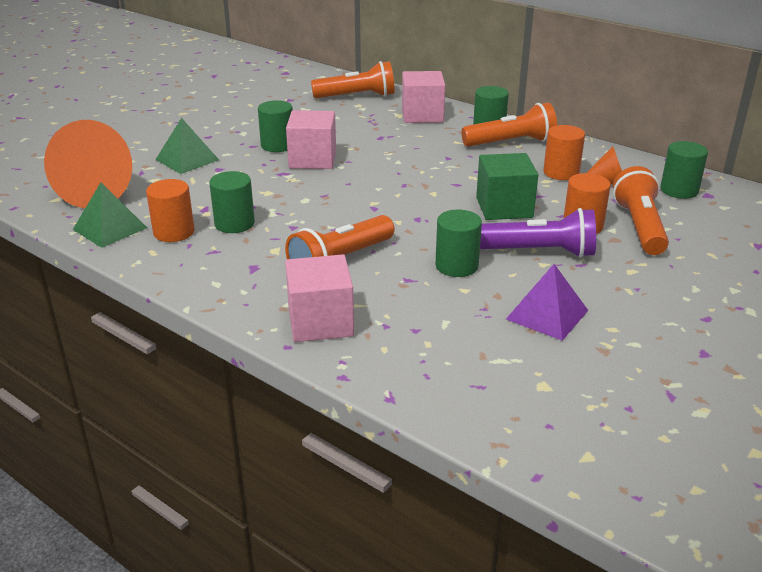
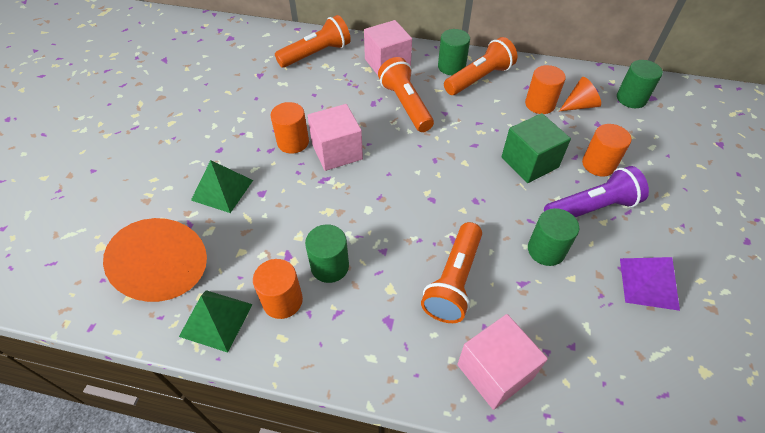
camera: 25 degrees left, 20 degrees up
(277, 145) = (293, 142): green cylinder -> orange cylinder
(639, 226) = (635, 151): orange flashlight -> orange flashlight (405, 105)

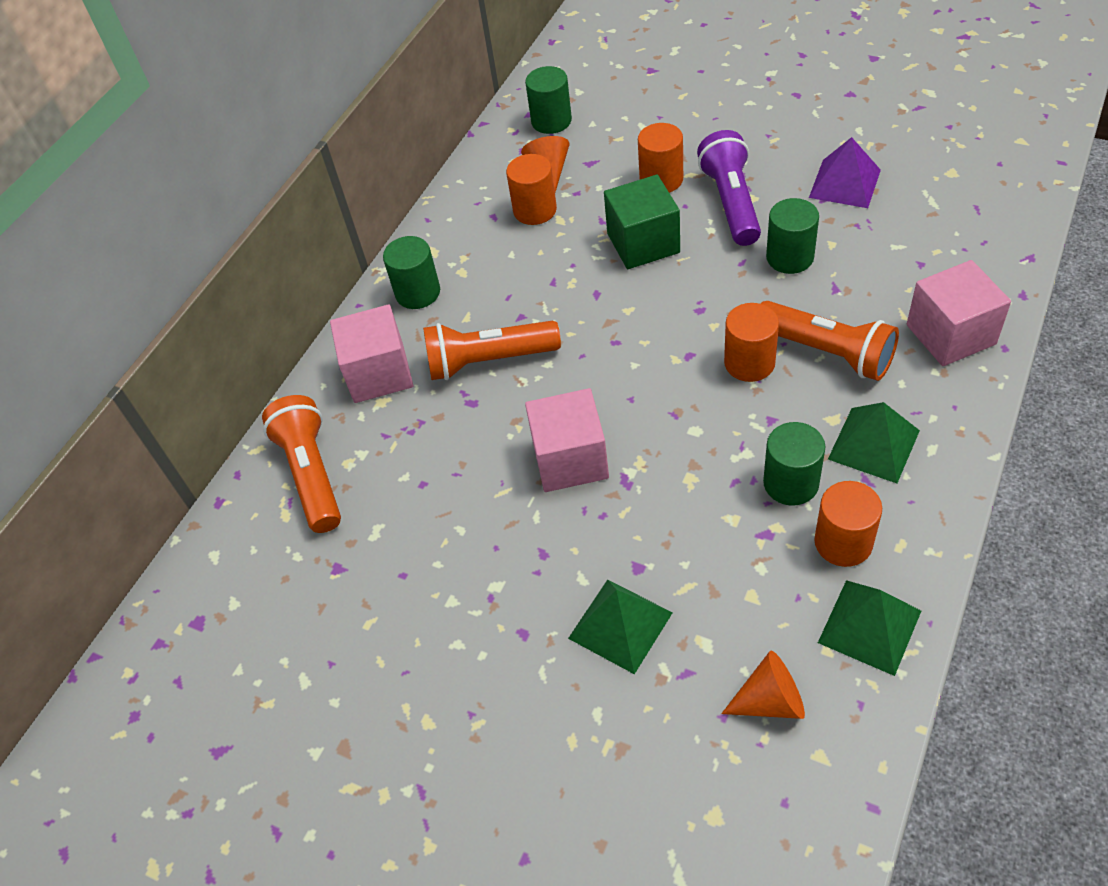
camera: 70 degrees left, 0 degrees up
(167, 267) = (770, 700): orange cone -> orange cone, size x0.50
(293, 142) = (533, 519): orange cylinder -> orange cylinder (749, 363)
(369, 317) = (874, 445): none -> green pyramid
(479, 78) = (457, 264): orange flashlight -> none

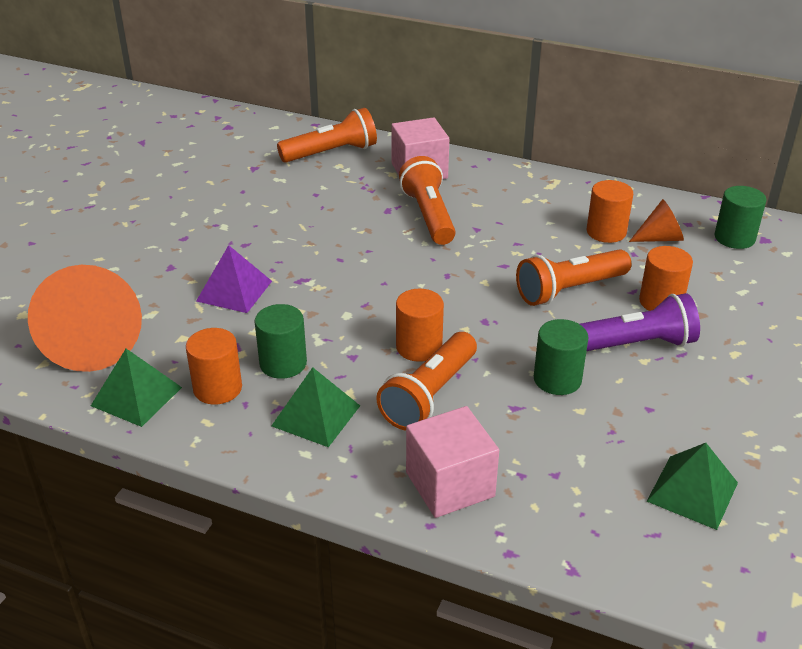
camera: 80 degrees right, 15 degrees down
(418, 293) = (502, 182): green cylinder -> none
(570, 459) = (326, 254): pink cube -> none
(620, 625) = (176, 277): green pyramid -> green pyramid (692, 492)
(643, 243) = (569, 290): green cube -> orange flashlight
(770, 700) = (94, 342): orange cone -> orange cone, size x1.99
(845, 183) = (678, 427): purple pyramid -> purple pyramid (234, 291)

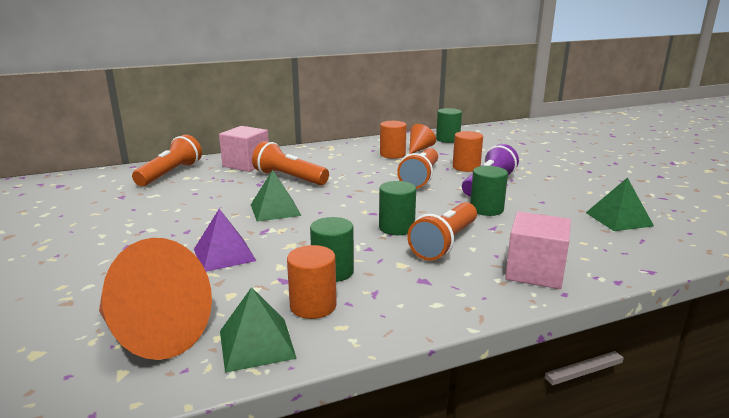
camera: 45 degrees left, 15 degrees down
(316, 415) = (405, 284): green pyramid -> green pyramid (275, 210)
(419, 347) = (396, 228): orange cylinder -> green cylinder
(429, 395) = (445, 243): orange flashlight -> orange flashlight turned 45 degrees clockwise

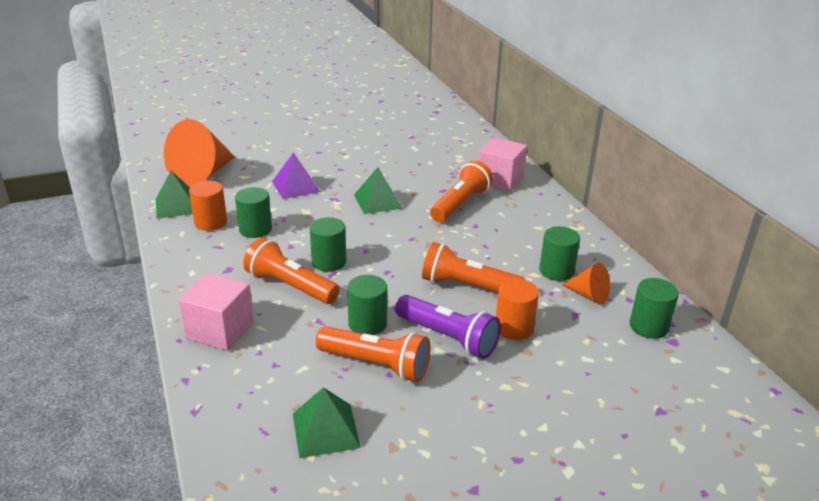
camera: 90 degrees right, 10 degrees up
(170, 174) = (467, 148): orange flashlight -> orange flashlight (376, 364)
(392, 154) = (556, 271): orange cylinder -> green cylinder

